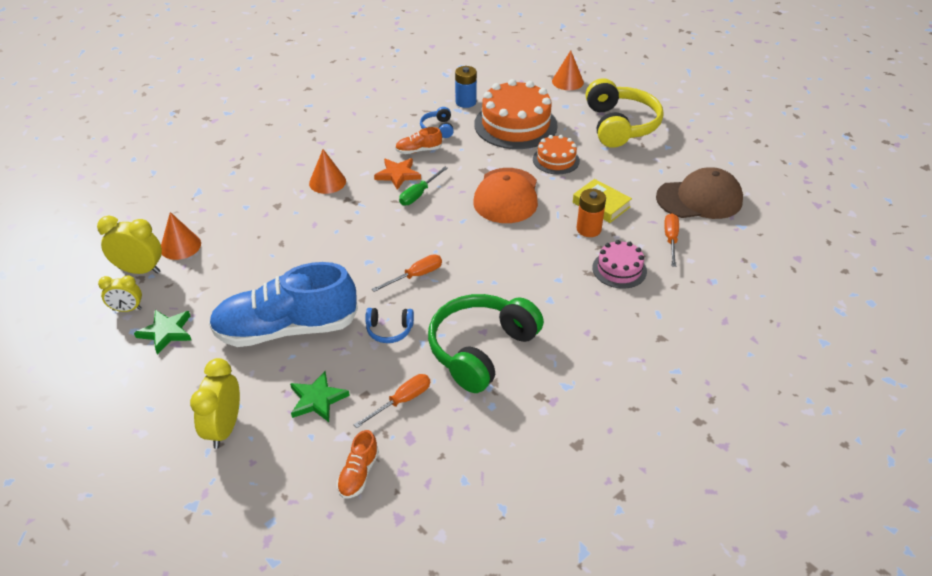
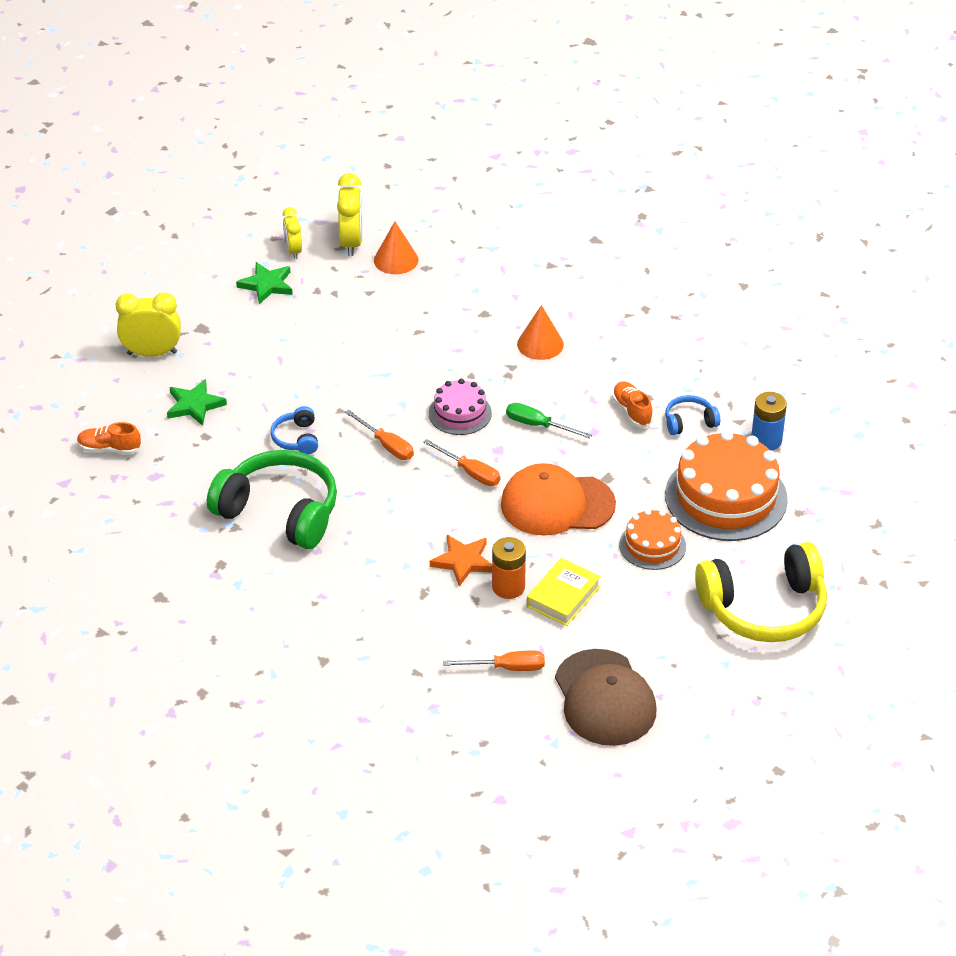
camera: 80 degrees right, 0 degrees up
(286, 329) = (285, 364): blue shoe -> none
(398, 175) = (573, 401): orange star -> orange star (463, 561)
(402, 401) = (200, 463): orange screwdriver -> orange screwdriver (470, 472)
(567, 81) = (867, 543): orange cone -> none
(619, 269) = (436, 619): pink cake -> pink cake (460, 413)

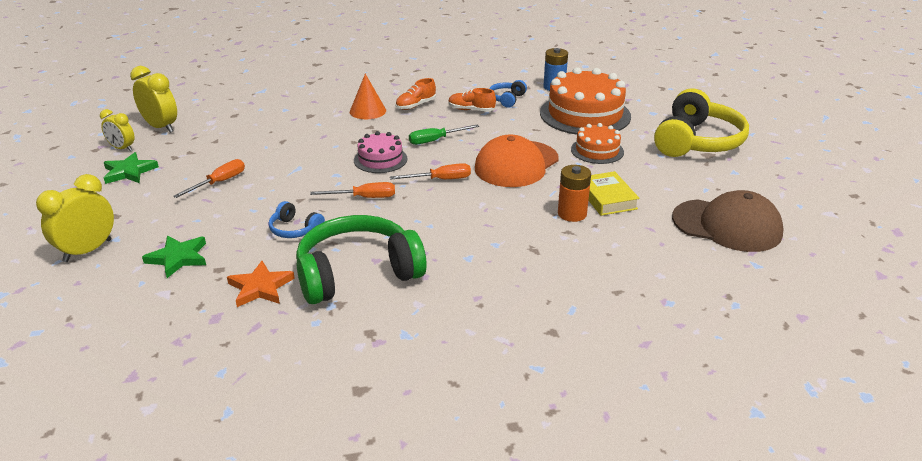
camera: 50 degrees left, 10 degrees down
(109, 449) = (142, 327): orange shoe -> orange shoe (415, 105)
(396, 260) = (207, 120): orange cone -> none
(463, 561) = (523, 220): orange star -> orange star (260, 287)
(506, 668) = (655, 250): orange screwdriver -> orange screwdriver (219, 182)

